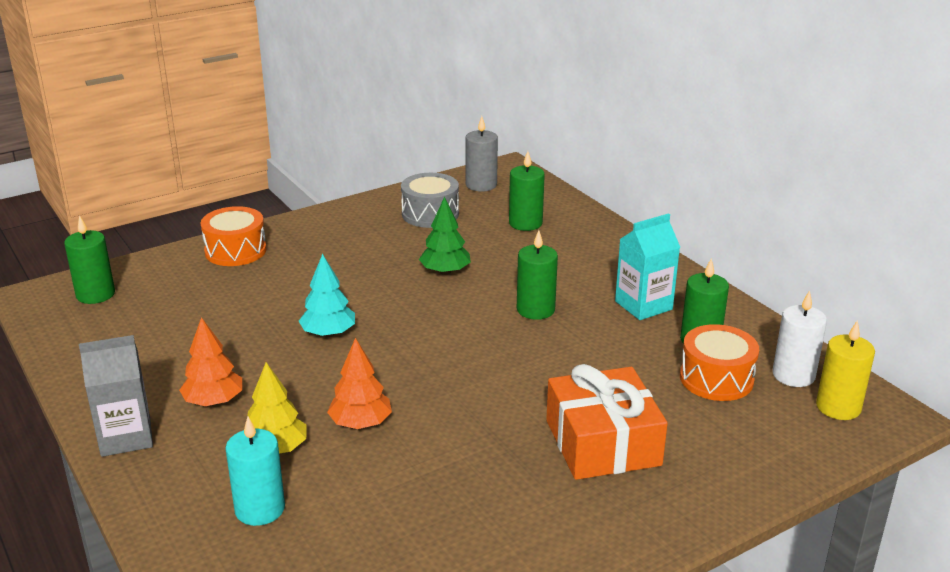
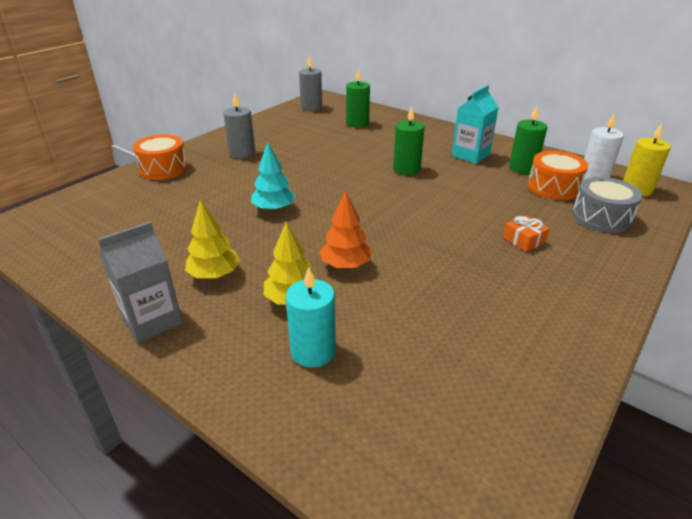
camera: 20 degrees left, 5 degrees up
(95, 294) = (61, 216): green candle -> none
(214, 401) = (214, 275): orange tree -> yellow tree
(341, 245) = (242, 153): none -> grey candle
(430, 214) = (291, 127): grey drum -> grey drum (601, 217)
(445, 271) = (327, 157): green tree -> none
(602, 443) = (524, 240): orange gift -> orange gift, size x0.43

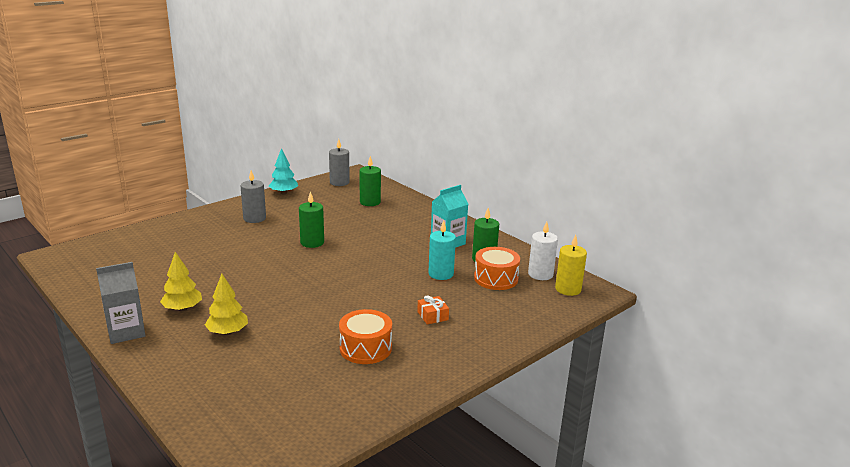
camera: 10 degrees right, 10 degrees down
(163, 169) = (185, 224): orange drum -> orange drum (365, 348)
(274, 209) = (253, 267): turquoise tree -> turquoise tree (284, 193)
(313, 351) = (222, 365): turquoise candle -> turquoise candle (441, 274)
(345, 265) = (280, 315): orange tree -> none
(406, 169) = (382, 248): green candle -> green candle (312, 242)
(601, 217) = (513, 307): grey drum -> none

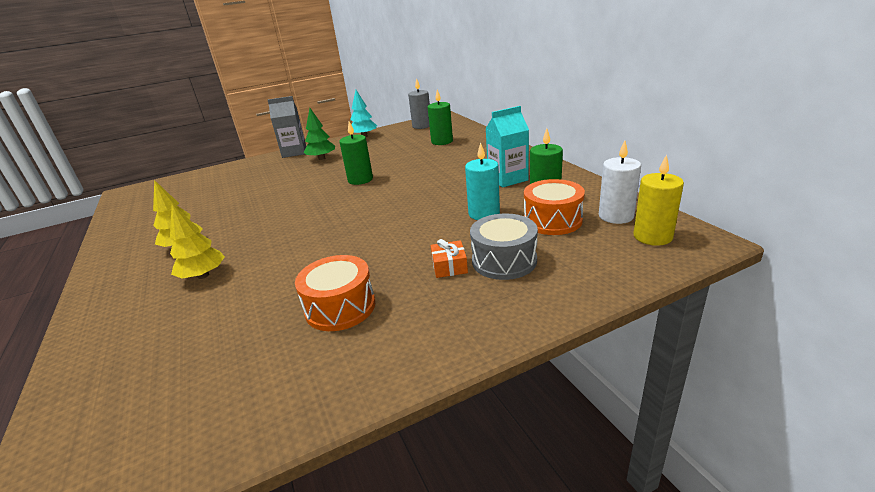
camera: 20 degrees right, 5 degrees up
(126, 332) = (110, 269): grey carton -> grey carton (294, 152)
(254, 218) = (321, 158): grey candle -> green tree
(471, 310) = (504, 261): none -> grey drum

